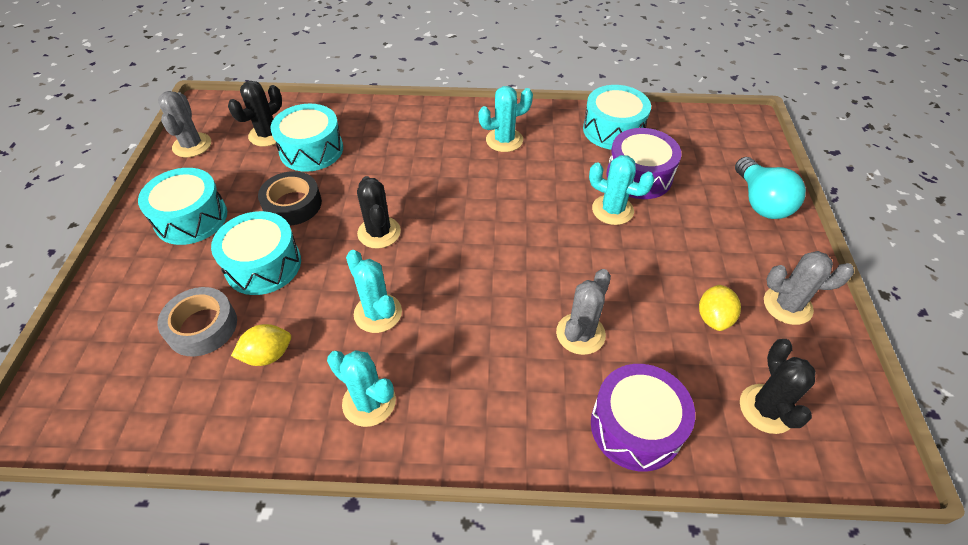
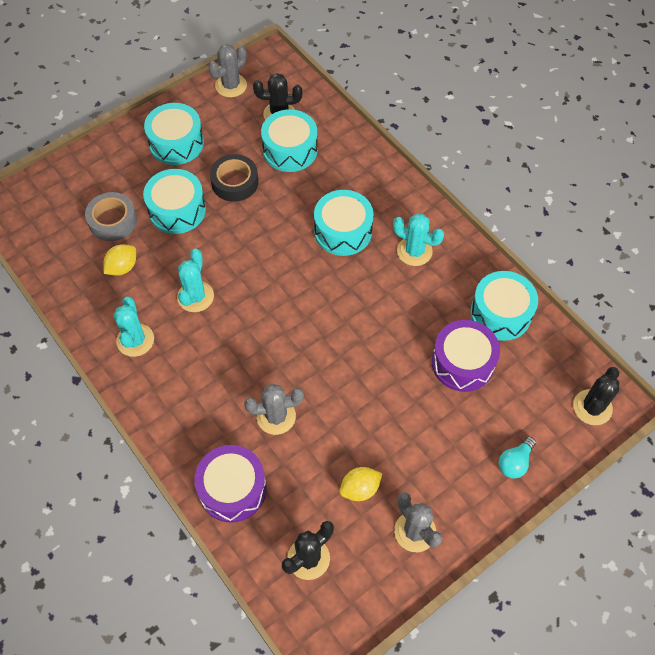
camera: 50 degrees right, 10 degrees up
(268, 355) = (122, 267): yellow lemon -> yellow lemon turned 75 degrees counterclockwise
(379, 232) = (256, 247): black cactus -> black cactus (592, 407)
(434, 168) = (343, 231): none -> turquoise drum
(612, 210) = (407, 367): turquoise cactus -> none
(760, 202) = (515, 462): turquoise light bulb -> turquoise light bulb, size x0.61

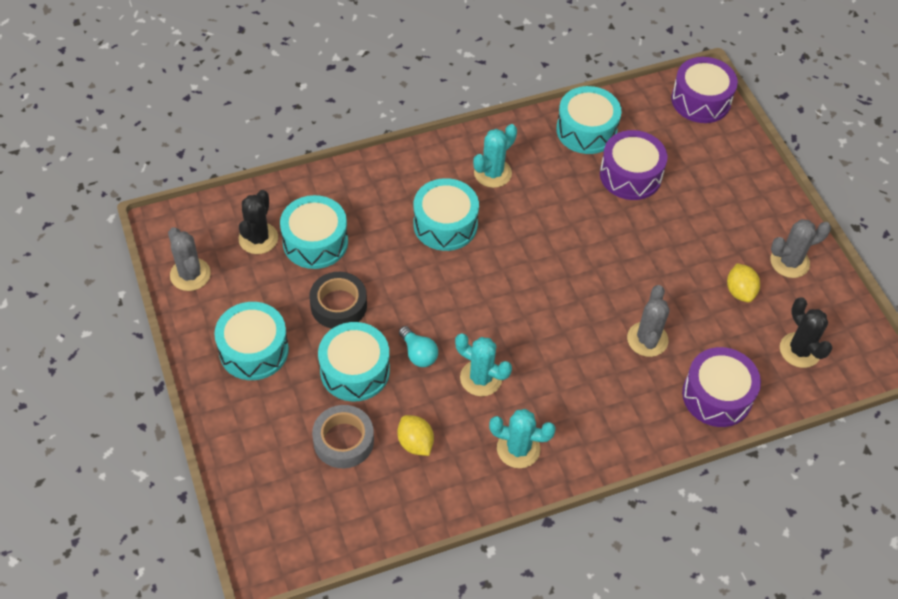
camera: 75 degrees left, 5 degrees down
(515, 462) = (740, 170): turquoise light bulb -> turquoise light bulb (418, 354)
(592, 407) = (701, 100): black cactus -> purple drum

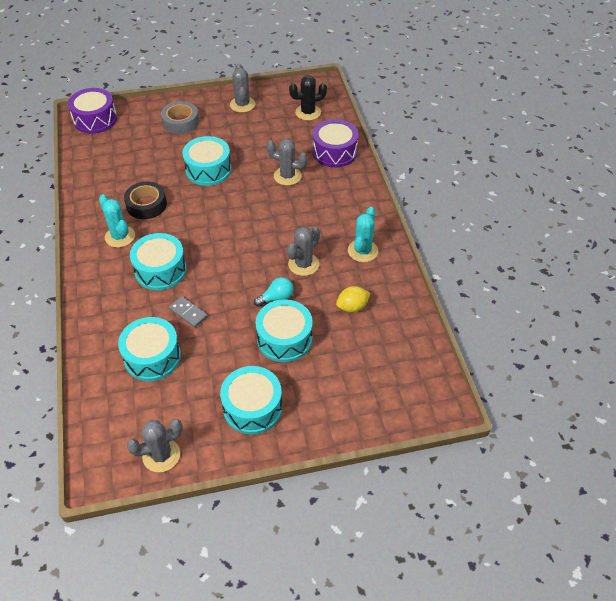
camera: 80 degrees left, 5 degrees down
(258, 238) = (136, 399): black cactus -> none
(338, 305) = (220, 345): black tape -> black tape (146, 204)
(343, 440) = (345, 350): grey tape -> grey tape (180, 122)
(382, 264) = (188, 313): none -> grey domino
(481, 378) = (303, 264): turquoise cactus -> grey cactus
(586, 130) = (99, 180): turquoise drum -> turquoise drum (208, 170)
(630, 175) = (148, 163): purple drum -> none
(740, 291) = (259, 129): yellow lemon -> none

